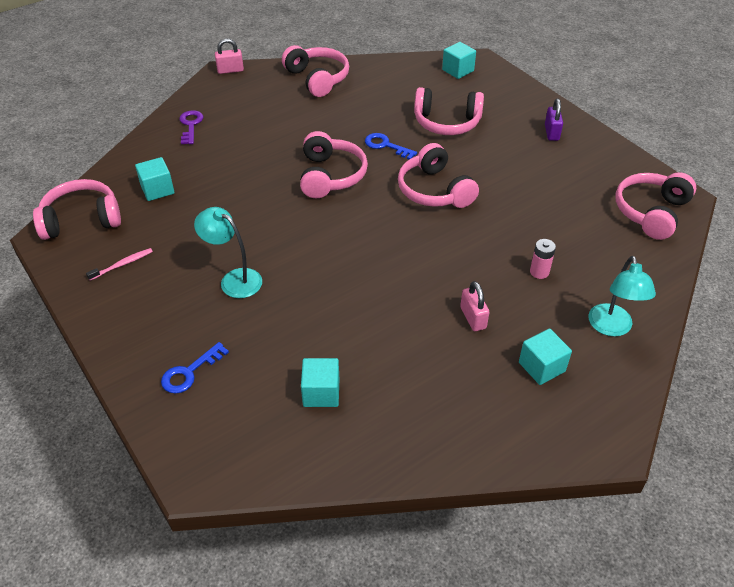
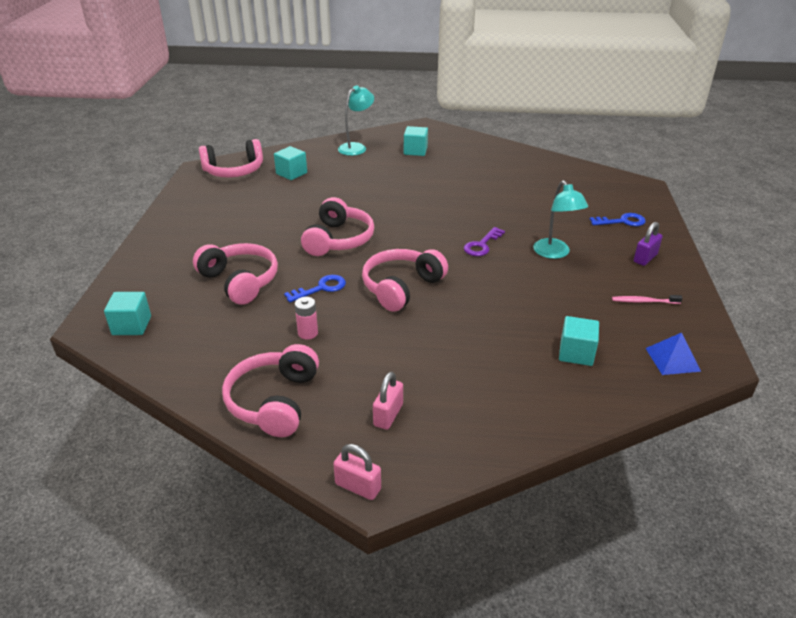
camera: 140 degrees left, 10 degrees down
(81, 219) = (672, 359): pink headphones -> blue pyramid
(190, 125) = (486, 416): purple key -> purple key (482, 245)
(321, 393) = (545, 185): turquoise cube -> turquoise cube (291, 173)
(386, 146) = (321, 288): blue key -> blue key turned 105 degrees counterclockwise
(473, 318) = (421, 177): pink padlock -> pink padlock (388, 415)
(539, 272) = (351, 177): pink battery -> pink battery (308, 333)
(551, 133) = (184, 234): purple padlock -> purple padlock (645, 258)

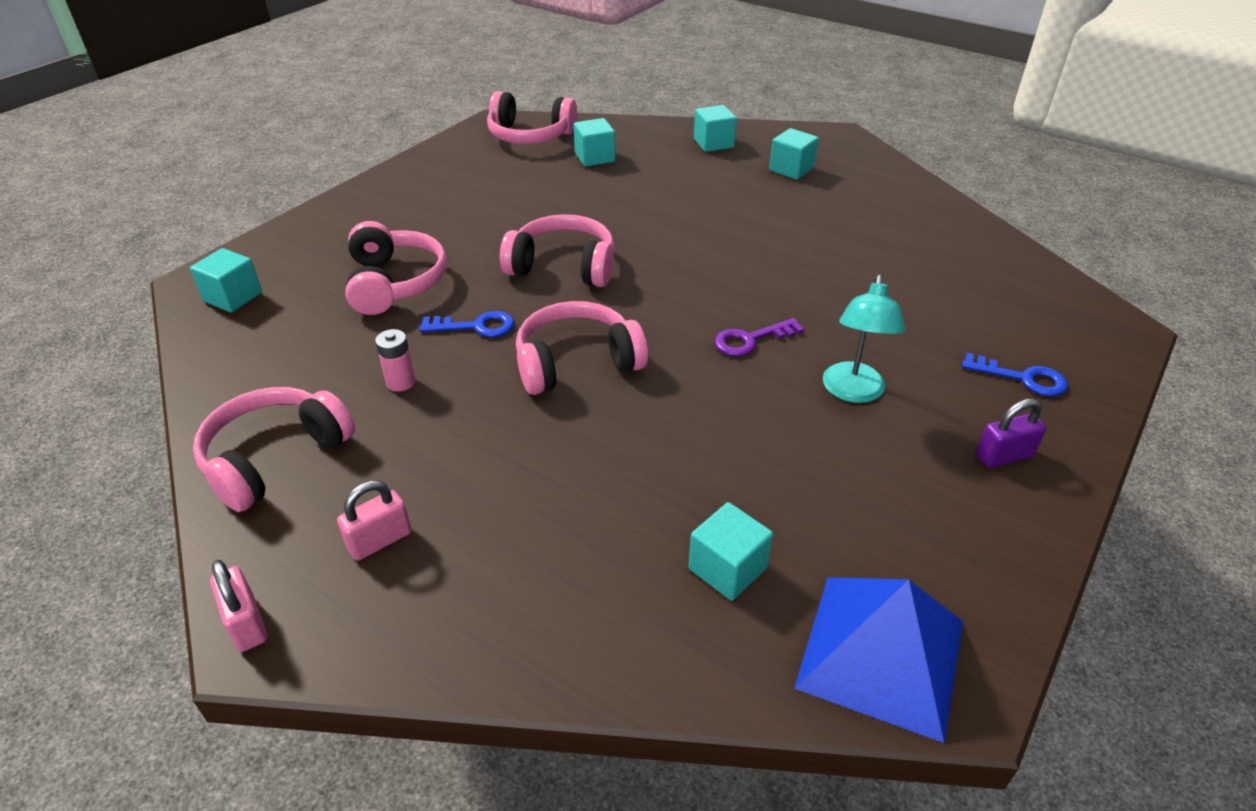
camera: 30 degrees right, 5 degrees up
(338, 240) = (563, 266): pink headphones -> pink headphones turned 120 degrees counterclockwise
(356, 147) = (713, 143): turquoise lamp -> turquoise cube
(644, 301) = (928, 530): pink toothbrush -> none
(672, 359) = (881, 653): blue pyramid -> blue pyramid, size x1.87

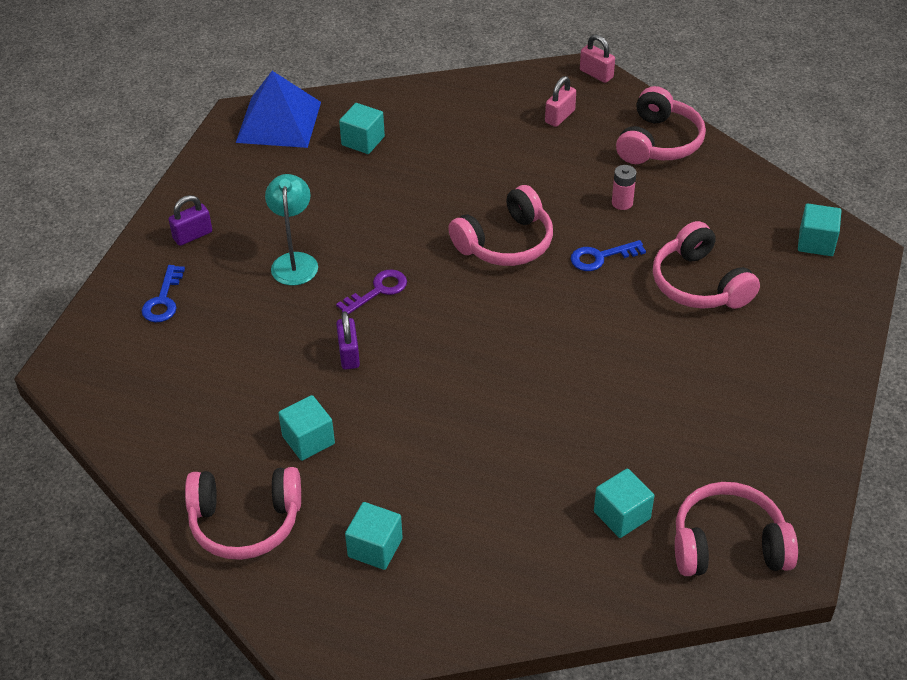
camera: 165 degrees right, 5 degrees up
(563, 266) = (566, 334): pink headphones -> pink headphones (245, 522)
(713, 143) = (485, 585): turquoise cube -> turquoise cube (308, 440)
(795, 287) = (349, 354): none -> purple padlock
(1022, 378) = (163, 300): blue key -> blue key turned 90 degrees counterclockwise

